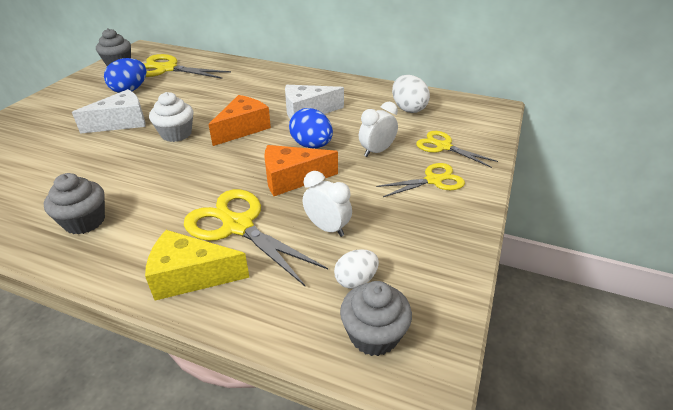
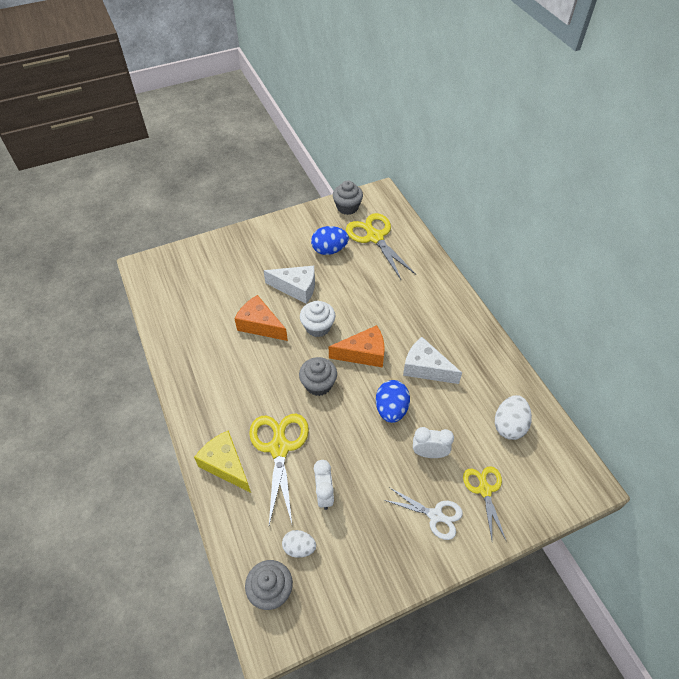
camera: 45 degrees right, 15 degrees up
(85, 221) = (211, 375): grey cupcake -> grey cupcake (318, 384)
(292, 179) = (346, 433): orange cheese -> orange cheese (260, 325)
(433, 180) = (435, 515): yellow scissors -> white scissors

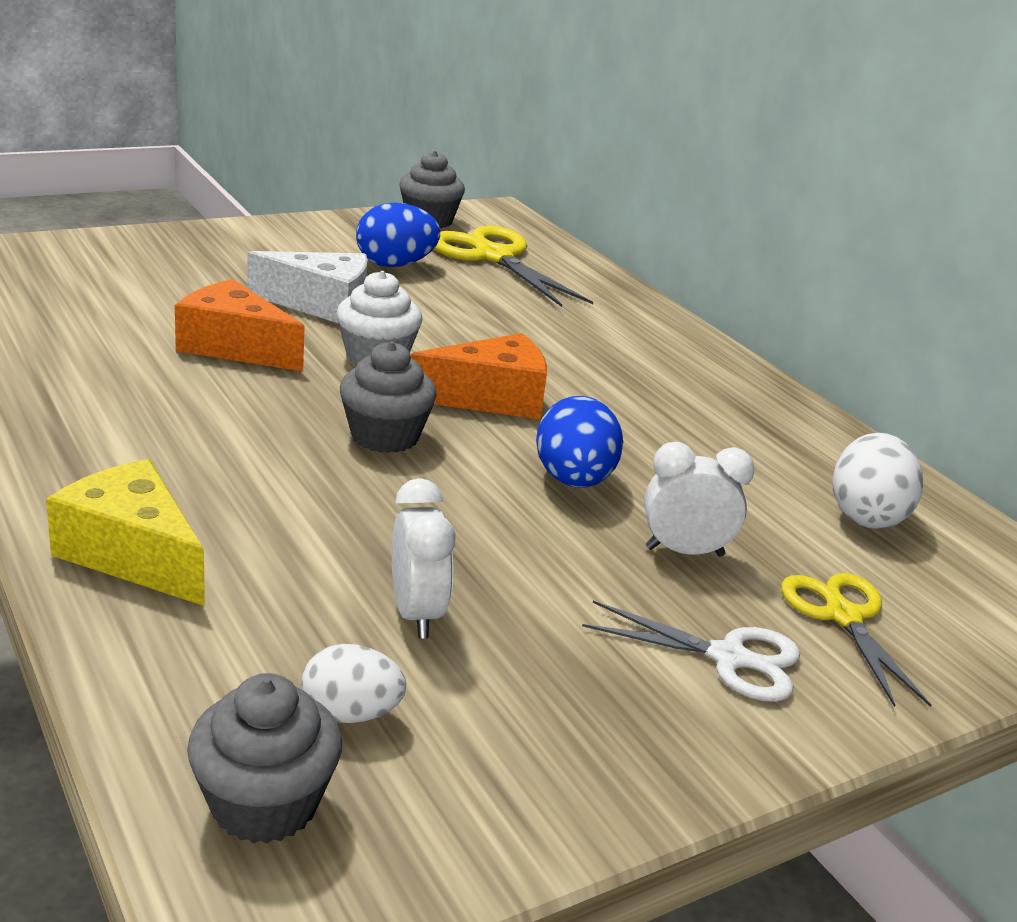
camera: 10 degrees left, 25 degrees down
(279, 448) = (285, 530): yellow scissors -> none
(425, 368) = (643, 425): white cheese -> none

